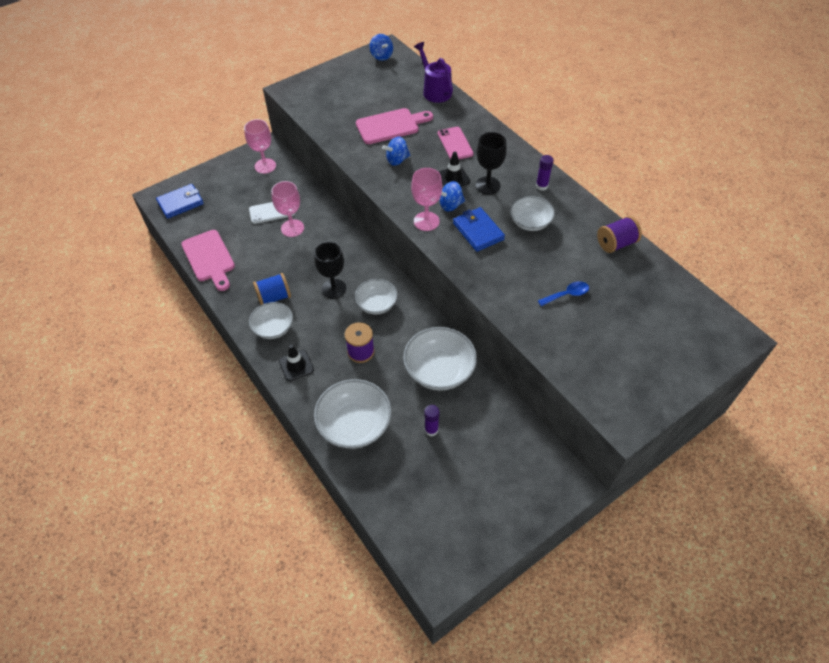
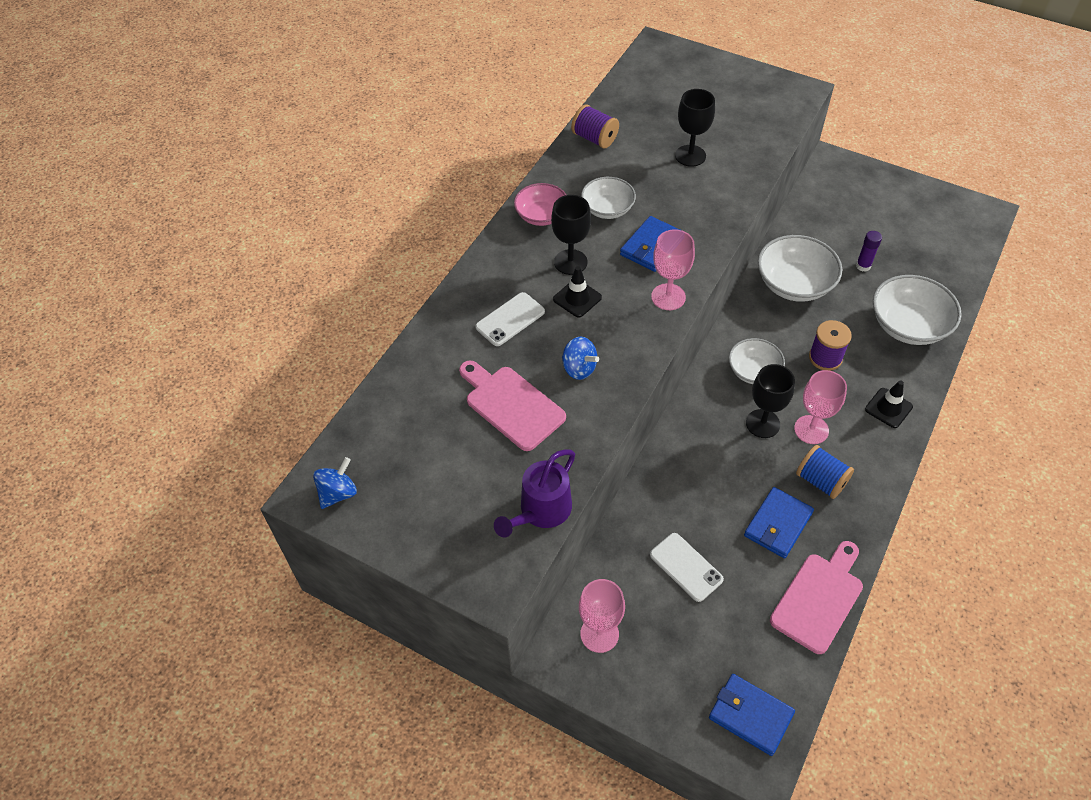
camera: 115 degrees left, 0 degrees up
(264, 262) = (778, 524): none -> blue wallet
(273, 328) = (861, 457): white bowl -> none
(292, 228) = (699, 522): pink goblet -> pink goblet (811, 429)
(434, 90) = (401, 385): purple watering can -> purple watering can (540, 512)
(450, 205) = (627, 284): blue spinning top -> none
(455, 144) = (510, 319): pink phone -> white phone
(541, 186) = (541, 215): purple glue stick -> pink bowl
(567, 294) = (690, 156): blue spoon -> black goblet

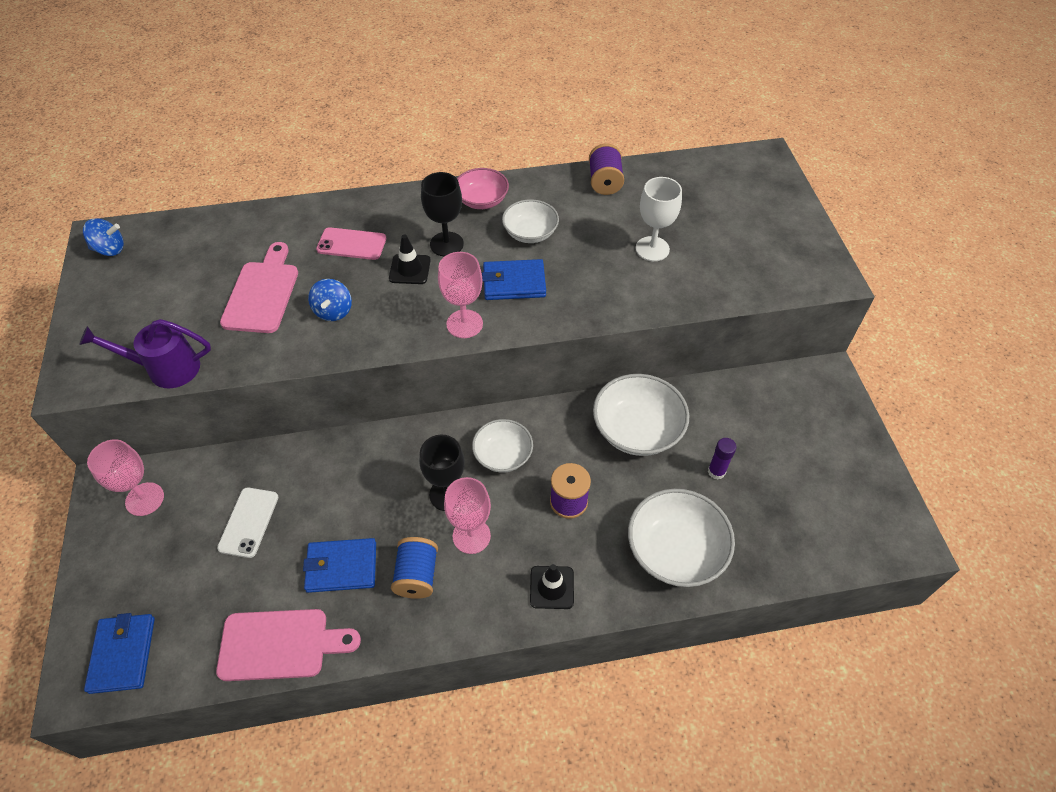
camera: 50 degrees right, 0 degrees up
(510, 319) = (351, 244): white phone -> pink phone
(690, 156) = (652, 249): black goblet -> white goblet

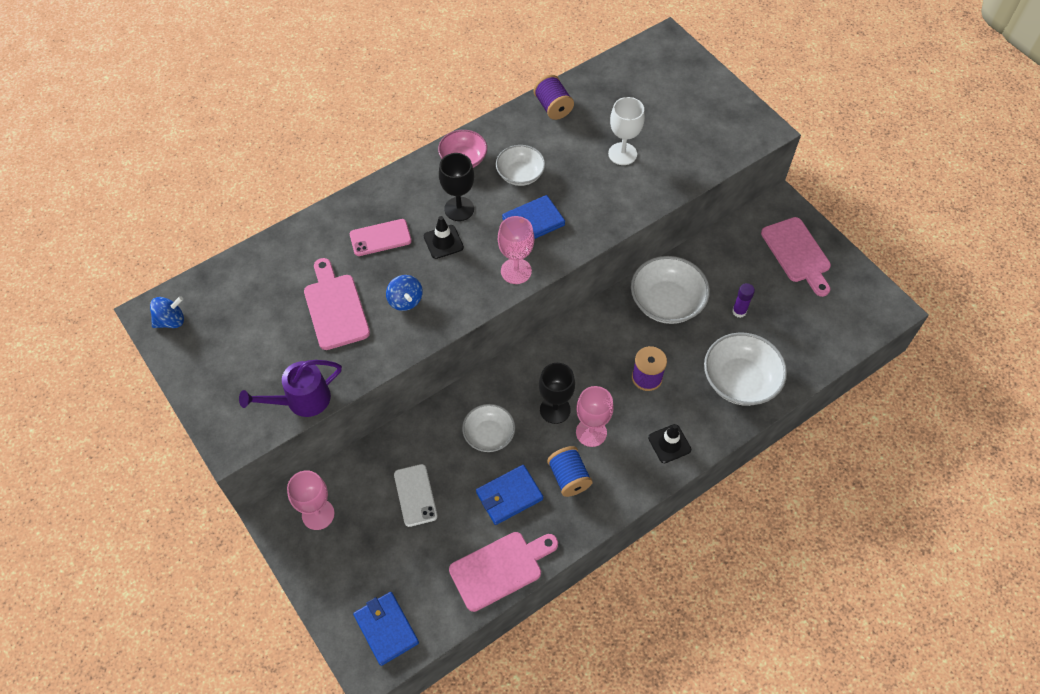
camera: 25 degrees left, 5 degrees up
(503, 455) = (578, 362): white bowl -> white bowl (489, 435)
(821, 434) = (797, 253): none -> pink cutting board

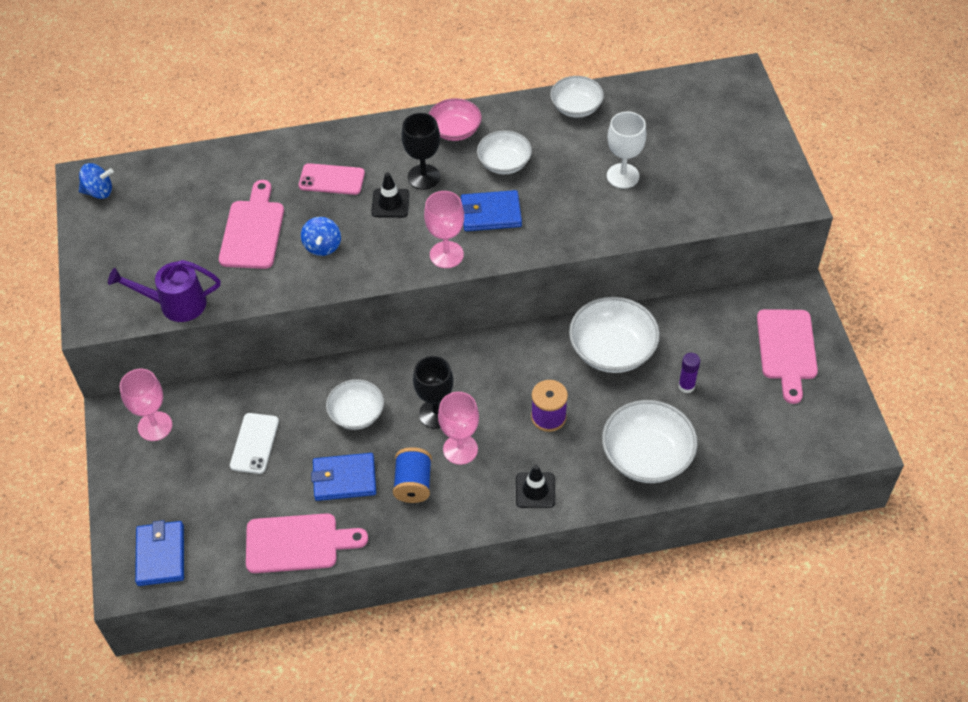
camera: 25 degrees right, 5 degrees down
(553, 107) = (576, 107): purple spool -> white bowl

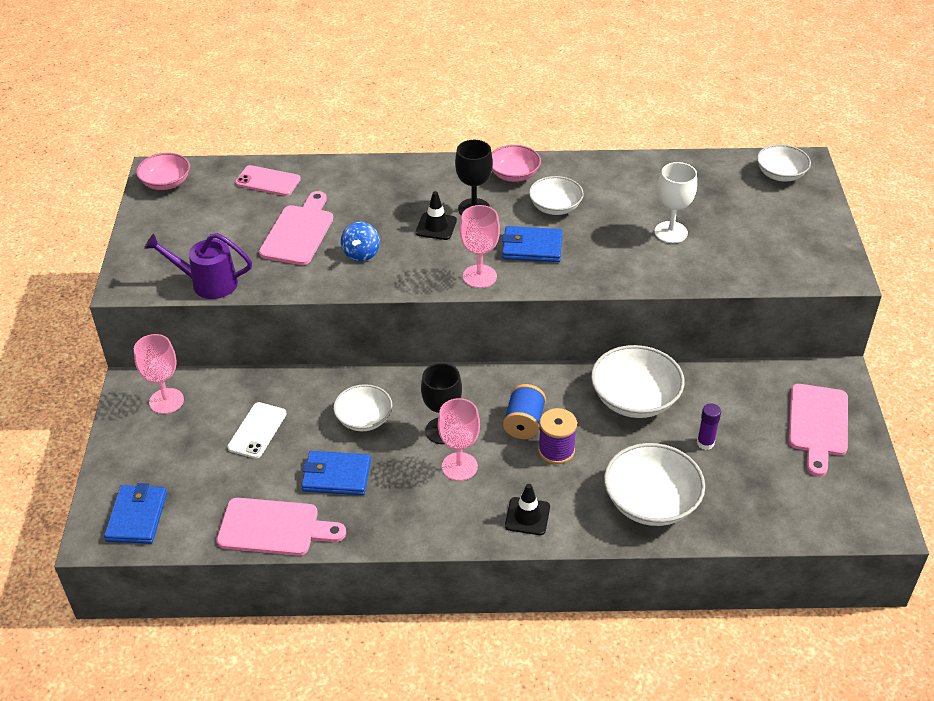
camera: 10 degrees right, 10 degrees down
(99, 191) = (166, 183): blue spinning top -> pink bowl
(331, 179) = (385, 200): pink phone -> pink phone (268, 181)
(413, 484) = (404, 491): blue spool -> blue spool (524, 423)
(576, 107) = (636, 170): white bowl -> white bowl (780, 174)

